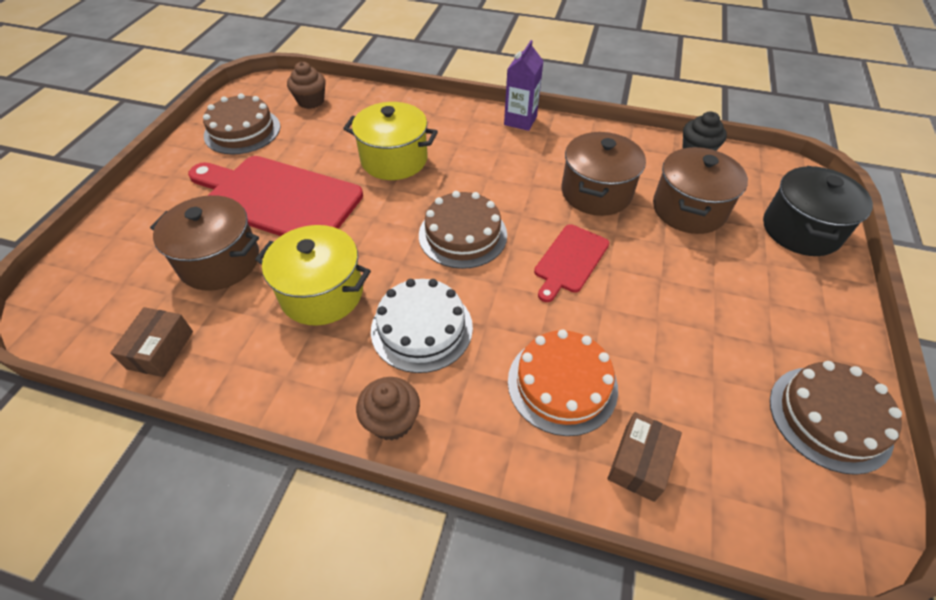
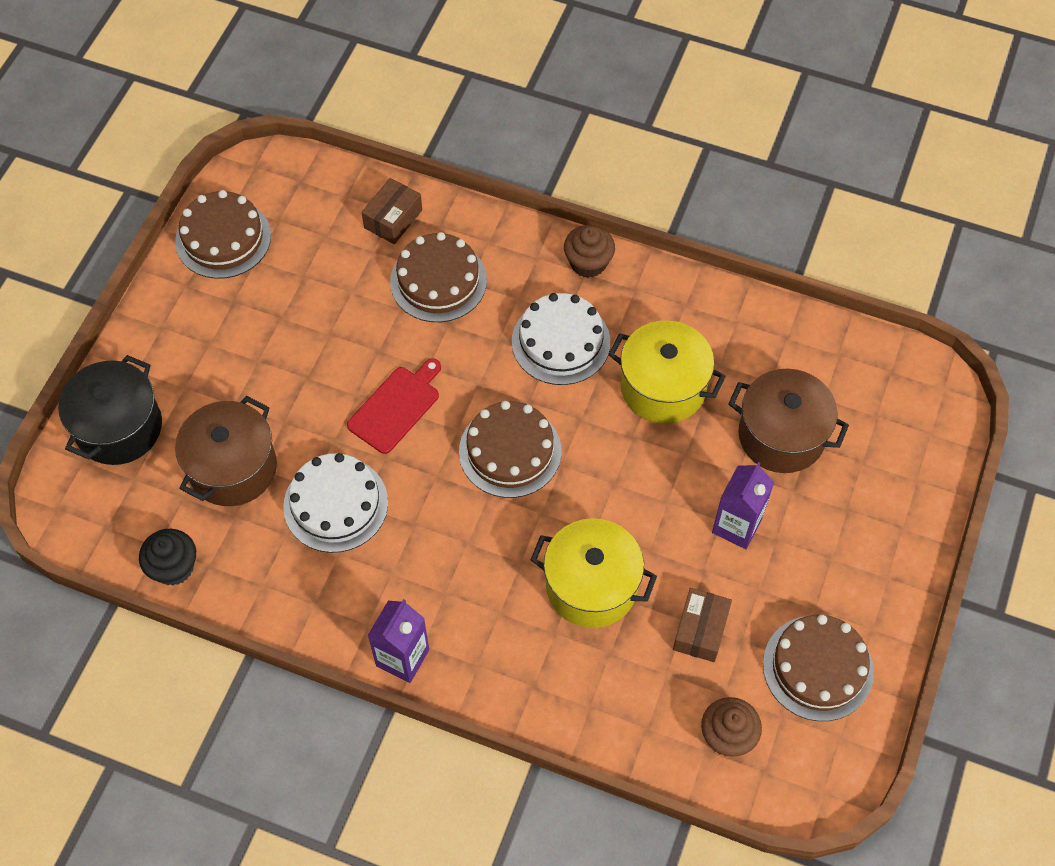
camera: 175 degrees left, 10 degrees up
(160, 350) = (807, 339): brown box -> brown box (700, 630)
(278, 198) = (736, 526): red cutting board -> purple carton
(562, 384) = (438, 281): orange cake -> brown cake
(596, 192) = (335, 504): brown pot -> white cake

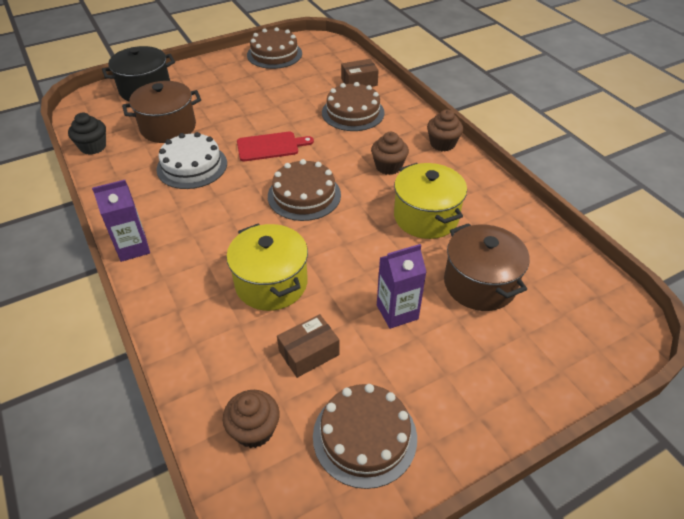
camera: 40 degrees right, 15 degrees down
(561, 342) = (388, 166): white cake -> brown cupcake

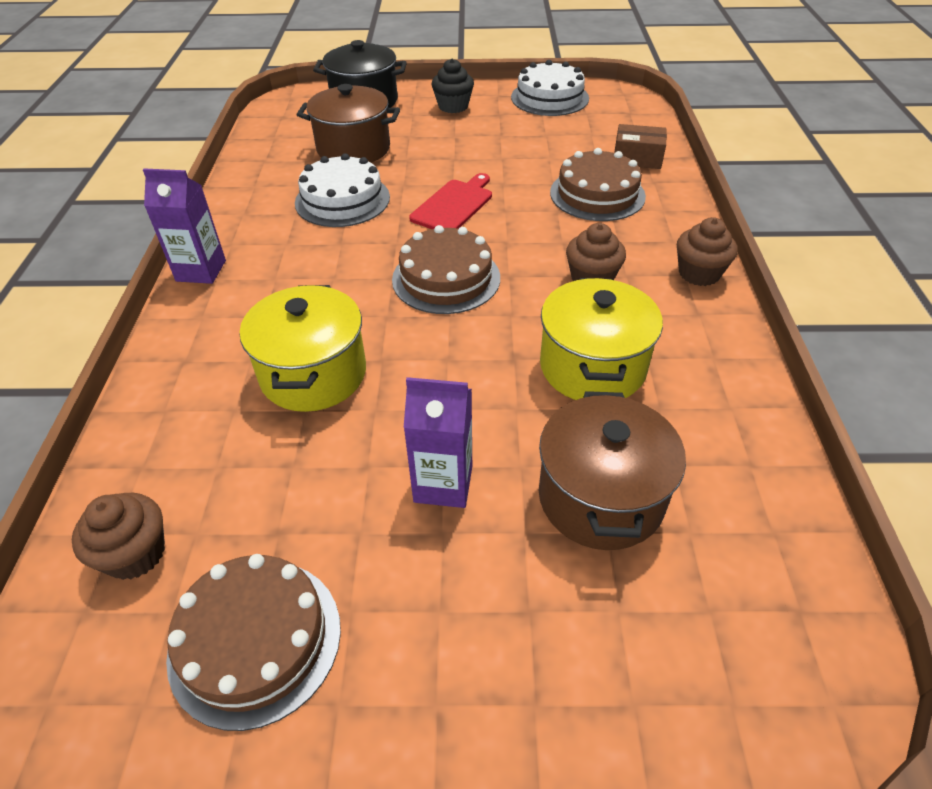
camera: 30 degrees right, 0 degrees up
(93, 147) = (258, 147): black cupcake -> black cupcake (453, 106)
(270, 146) = (454, 205): red cutting board -> red cutting board turned 75 degrees counterclockwise
(274, 54) = (549, 98): brown cake -> white cake
(309, 353) = (282, 485): brown box -> none

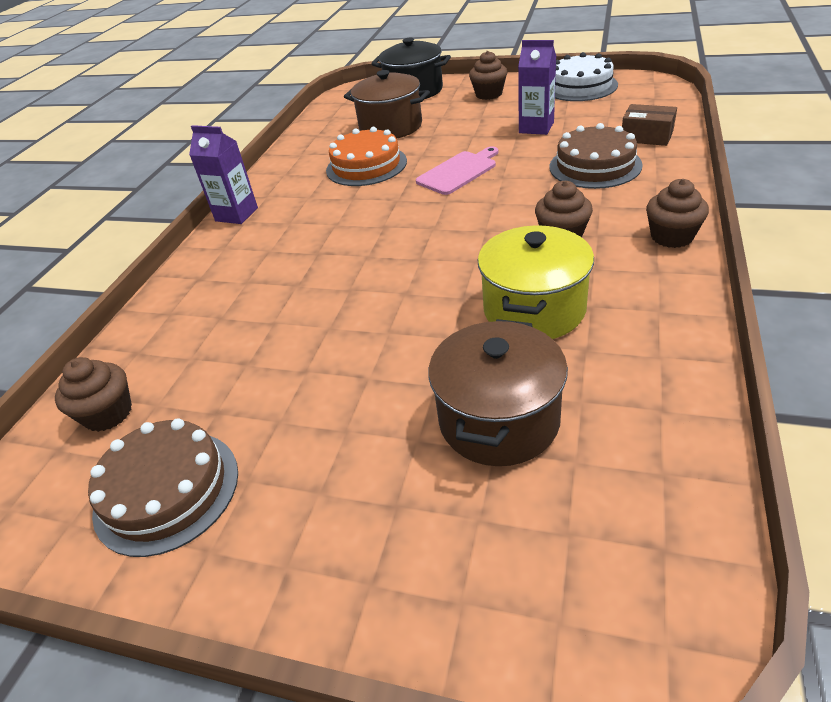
camera: 20 degrees right, 5 degrees down
(313, 374) = (291, 296): yellow pot -> none
(342, 200) = (366, 165): white cake -> orange cake
(443, 484) = (362, 391): purple carton -> purple carton (536, 127)
(446, 278) = (429, 229): brown cake -> none
(453, 106) = (488, 94): black cupcake -> brown cupcake
(454, 205) = (458, 172): red cutting board -> pink cutting board

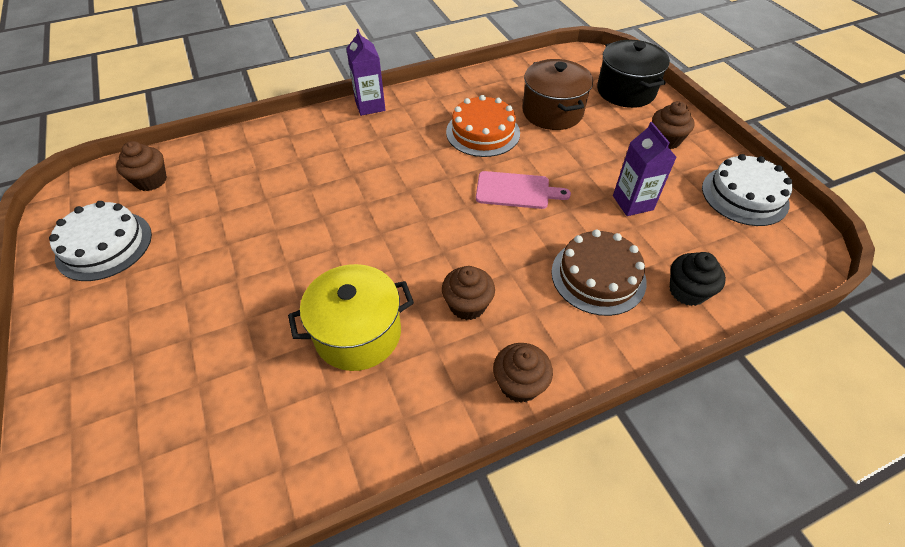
camera: 45 degrees right, 10 degrees up
(167, 490) = (104, 245): brown cake -> white cake
(499, 420) = (227, 372): brown pot -> none
(646, 136) = (687, 291): brown box -> black cupcake

